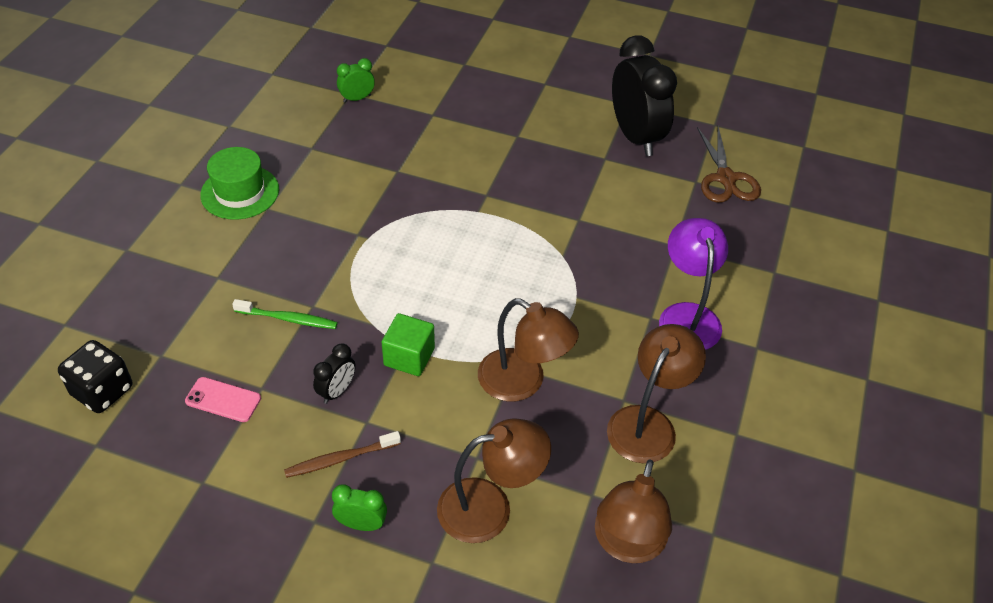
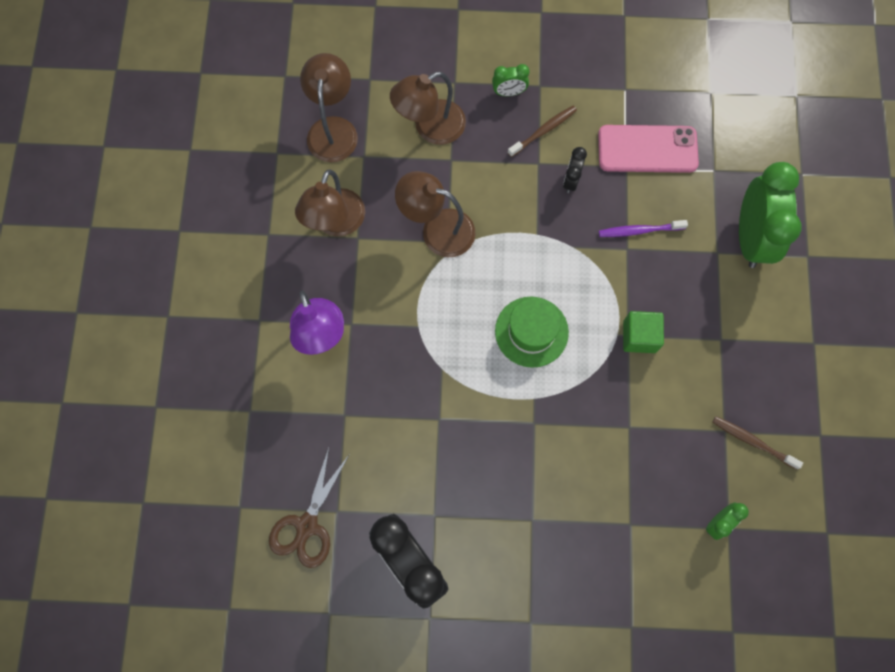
camera: 165 degrees right, 25 degrees up
(102, 391) = (734, 130): black dice -> none
(172, 280) = (750, 237): none -> green clock
(223, 400) = (647, 149): pink phone -> pink phone, size x1.86
(240, 192) = (756, 350): green hat -> green hat (531, 331)
(288, 319) = (640, 230): green toothbrush -> purple toothbrush
(291, 135) = (753, 442): none -> brown toothbrush
(409, 357) = (531, 225): green cube -> green cube (639, 337)
(726, 179) = (307, 525): brown scissors -> brown scissors turned 135 degrees counterclockwise

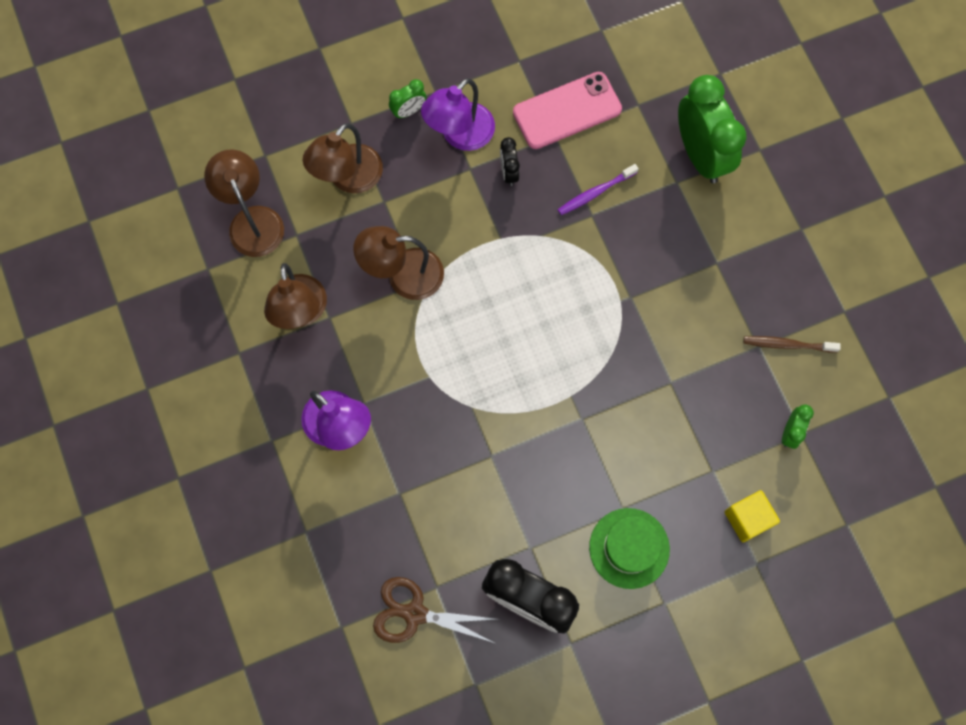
camera: 25 degrees left, 0 degrees up
(307, 525) = (414, 613): brown scissors -> brown scissors turned 105 degrees clockwise
(531, 331) = (539, 334): green hat -> green hat (629, 548)
(543, 131) = (460, 135): brown toothbrush -> purple lamp
(639, 337) = (641, 293): green cube -> none
(642, 582) = (747, 519): none -> yellow cube

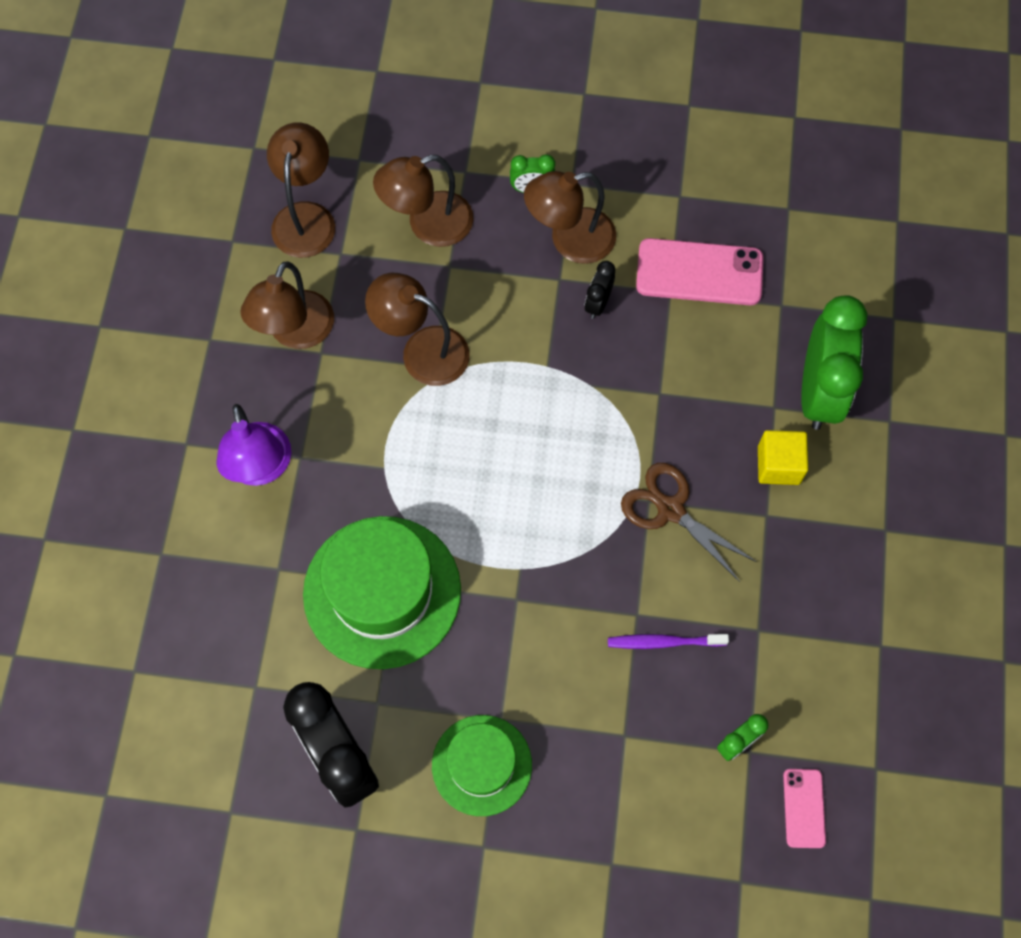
camera: 30 degrees right, 5 degrees down
(414, 613) = (215, 701): brown scissors -> brown scissors (670, 509)
(460, 135) = (570, 240): purple lamp -> brown lamp
(484, 467) = (382, 591): none -> green hat
(596, 192) = (678, 372): purple toothbrush -> purple toothbrush (664, 642)
(747, 519) = (631, 809): yellow cube -> yellow cube (778, 465)
(788, 344) = (793, 646): brown toothbrush -> none
(859, 451) = (804, 808): none -> pink phone

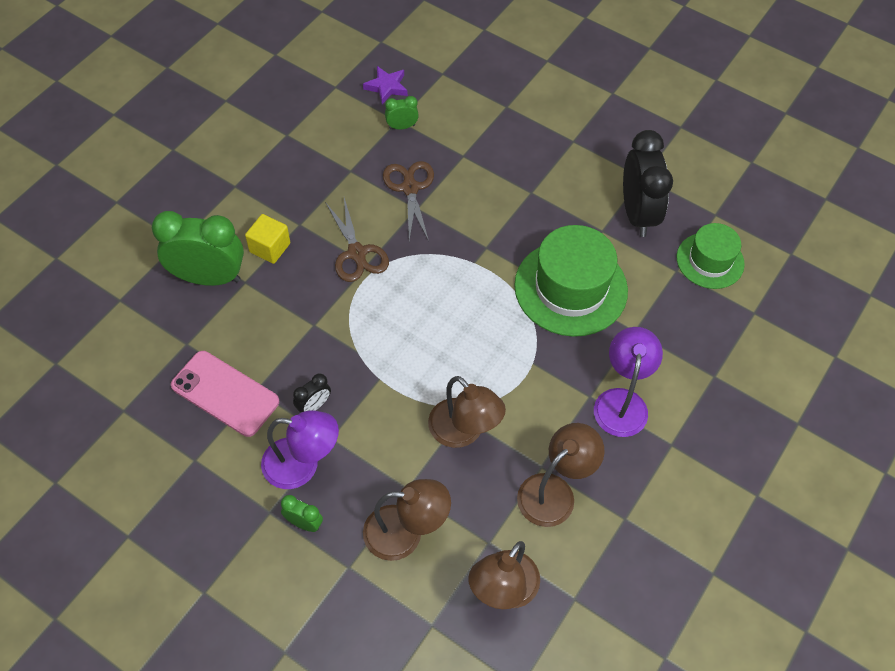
camera: 155 degrees left, 10 degrees down
(482, 765) = (554, 176): green hat -> green hat (710, 260)
(570, 240) = (302, 465): brown lamp -> purple lamp
(664, 642) = (410, 188): purple toothbrush -> brown scissors
(804, 808) = (386, 87): pink phone -> purple star
(819, 392) = (209, 277): green clock -> green clock turned 60 degrees clockwise

